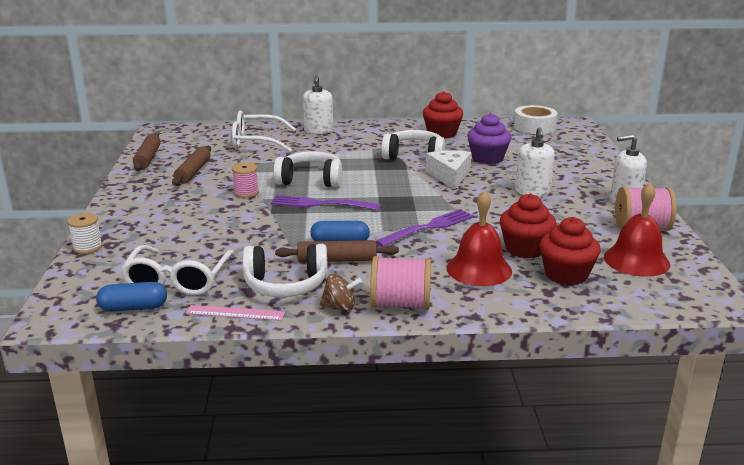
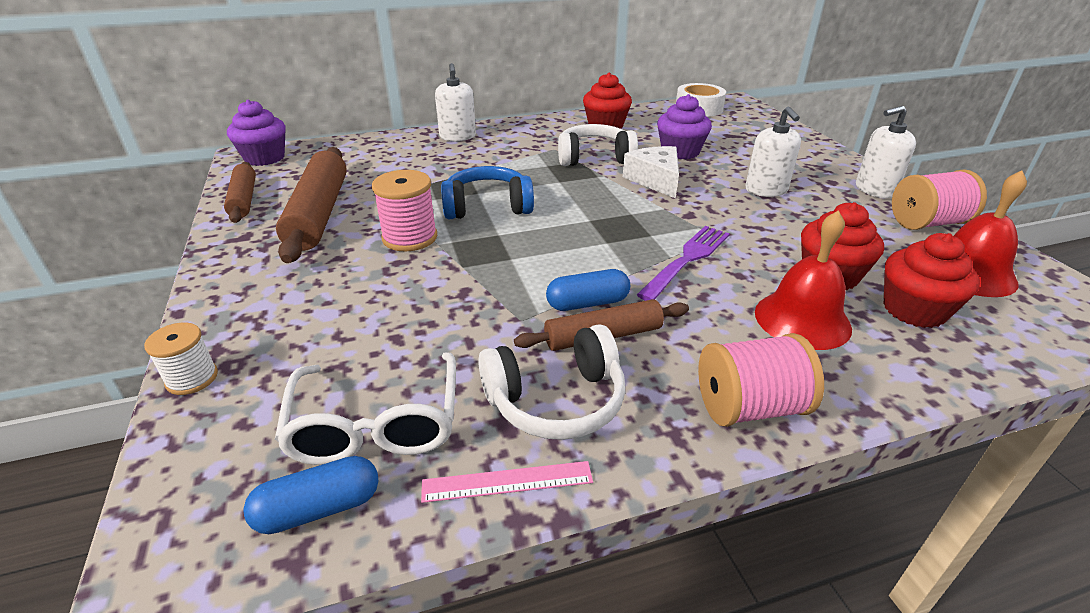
camera: 15 degrees left, 10 degrees up
(171, 132) = (264, 158): none -> purple cupcake
(193, 172) = (319, 214): brown rolling pin -> brown rolling pin, size x1.68
(246, 192) = (410, 237): pink spool -> pink spool, size x1.57
(256, 141) = (386, 159): white glasses -> none
(310, 180) = (487, 207): white headphones -> blue headphones
(321, 204) = (523, 242): purple fork -> none
(340, 307) = (666, 431): brown spinning top -> none

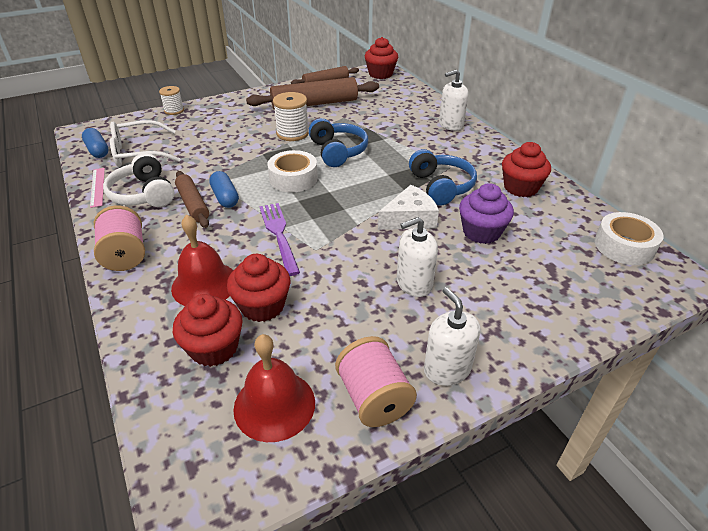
camera: 80 degrees right, 5 degrees up
(264, 158) = (380, 74): purple cupcake -> red cupcake
(410, 237) = (292, 133): pink spool -> white spool
(549, 243) = (293, 178): none -> white tape
(594, 158) = (441, 186): white headphones -> blue headphones
(687, 260) = (279, 235): purple fork -> purple fork turned 135 degrees counterclockwise

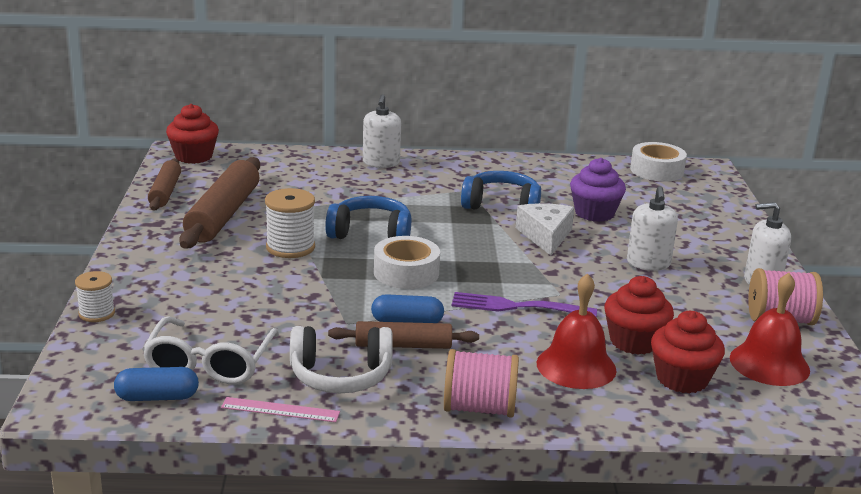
camera: 65 degrees left, 15 degrees down
(520, 188) = (538, 175): red cupcake -> none

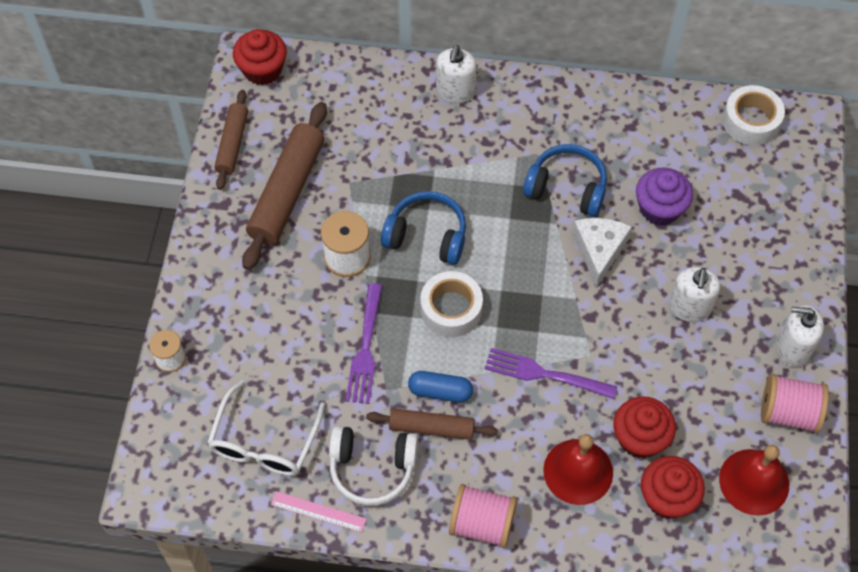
camera: 10 degrees right, 35 degrees up
(157, 397) = (220, 486): blue capsule -> none
(319, 299) = (365, 348): none -> purple fork

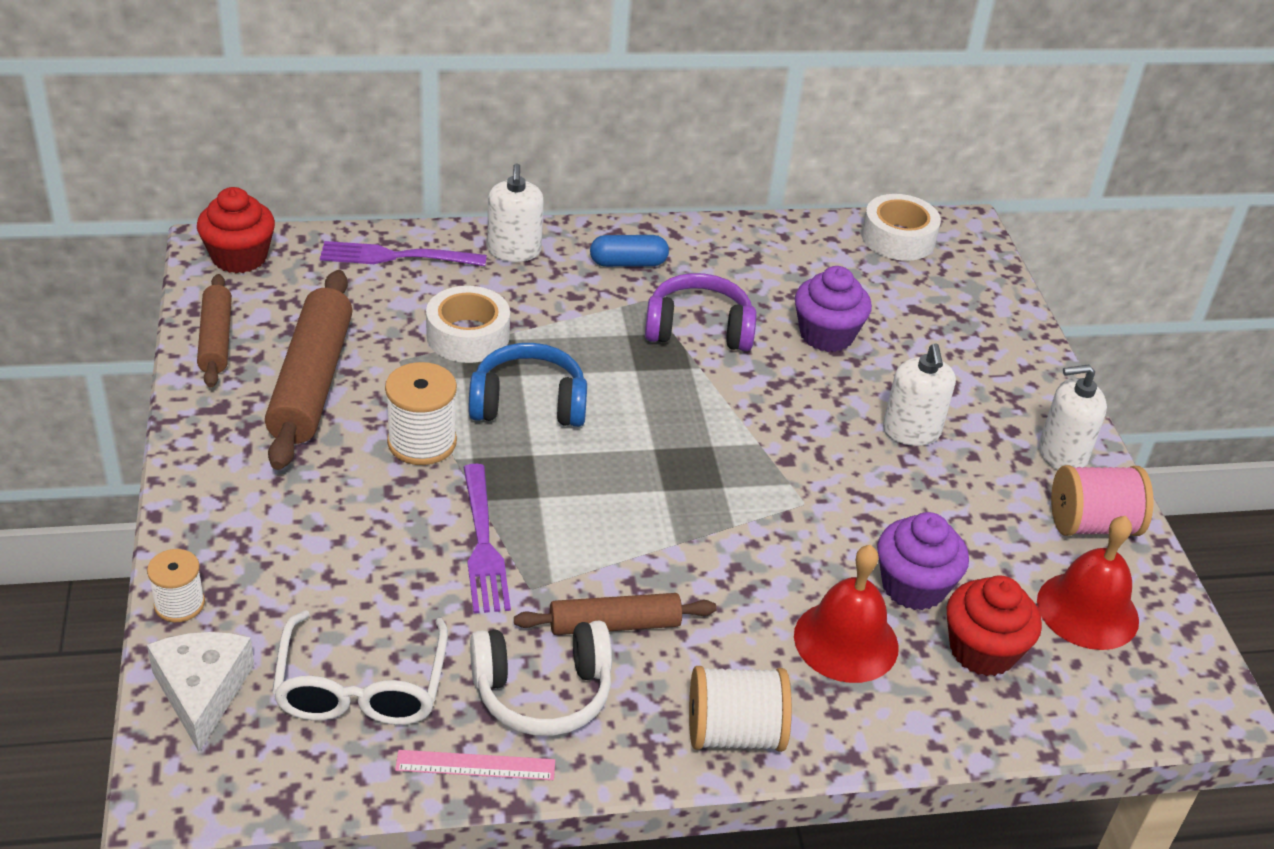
camera: 20 degrees left, 20 degrees down
(440, 391) = (611, 578): blue capsule -> blue capsule (628, 263)
(451, 309) = (592, 480): white tape -> white tape (468, 336)
(482, 524) = (734, 733): pink spool -> white spool
(545, 374) = (752, 534): purple fork -> purple fork (396, 257)
(566, 188) = (698, 329): blue headphones -> purple headphones
(599, 250) = (768, 388): white cheese -> white cheese (202, 691)
(640, 438) = (913, 586): red cupcake -> purple cupcake

